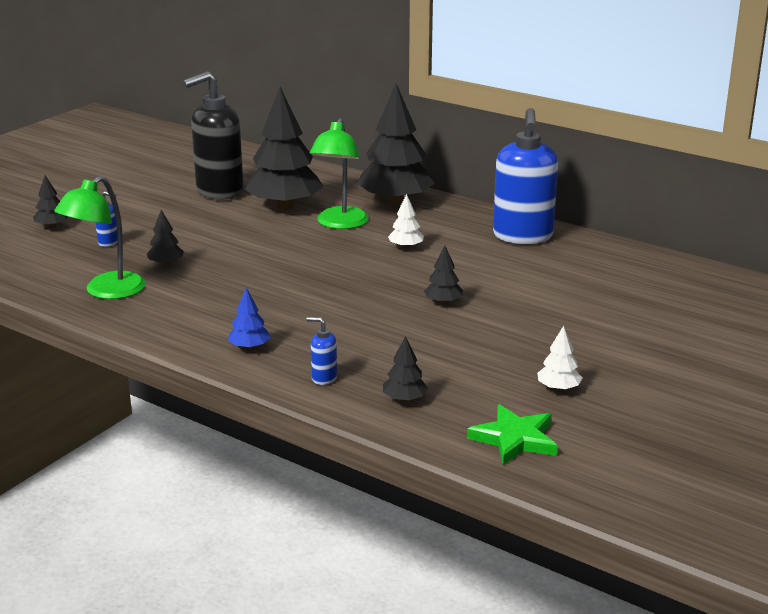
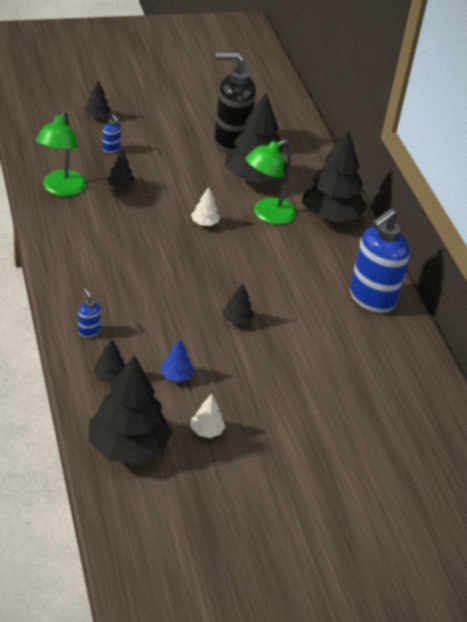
camera: 35 degrees right, 15 degrees up
(106, 292) = (61, 189): green lamp -> green lamp turned 60 degrees counterclockwise
(249, 347) = (80, 281): blue tree -> blue tree (176, 376)
(405, 247) = (280, 260): white tree -> white tree (204, 223)
(515, 439) = (128, 447): green star -> black tree

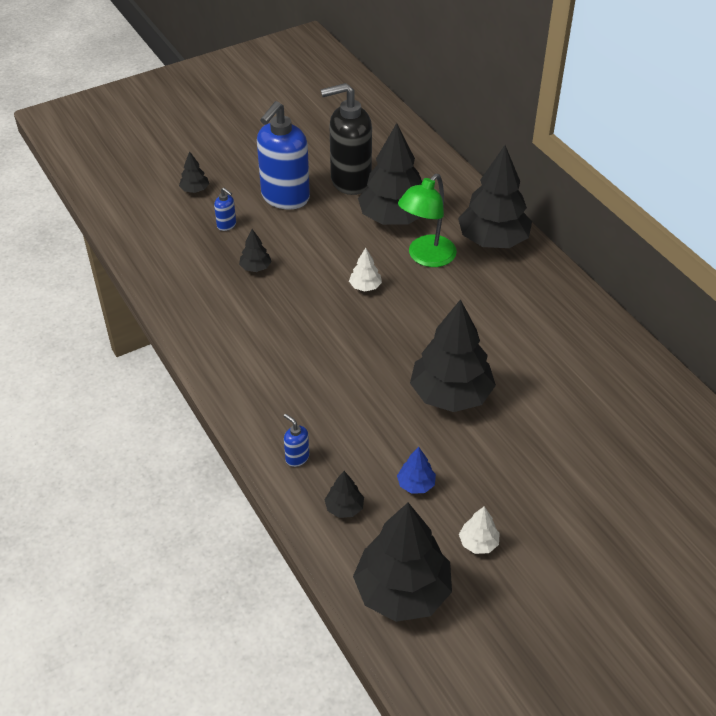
camera: 10 degrees left, 5 degrees up
(61, 189) = (192, 289): green lamp -> none
(237, 320) = (450, 394): black tree -> black tree, size x2.32
(371, 299) = (578, 326): blue soap dispenser -> blue soap dispenser (285, 198)

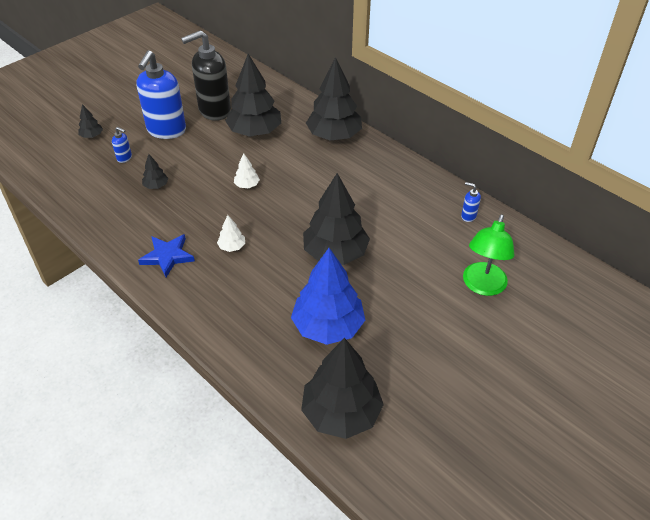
camera: 15 degrees left, 0 degrees up
(248, 359) = (167, 256): none -> blue star
(297, 457) = (227, 325): blue soap dispenser -> blue soap dispenser (468, 216)
(344, 508) = (276, 357): black tree -> none
(416, 484) = (328, 326): blue tree -> blue tree, size x2.32
(426, 257) = (287, 156): green lamp -> green lamp (482, 286)
(478, 543) = (389, 361): white tree -> white tree (232, 247)

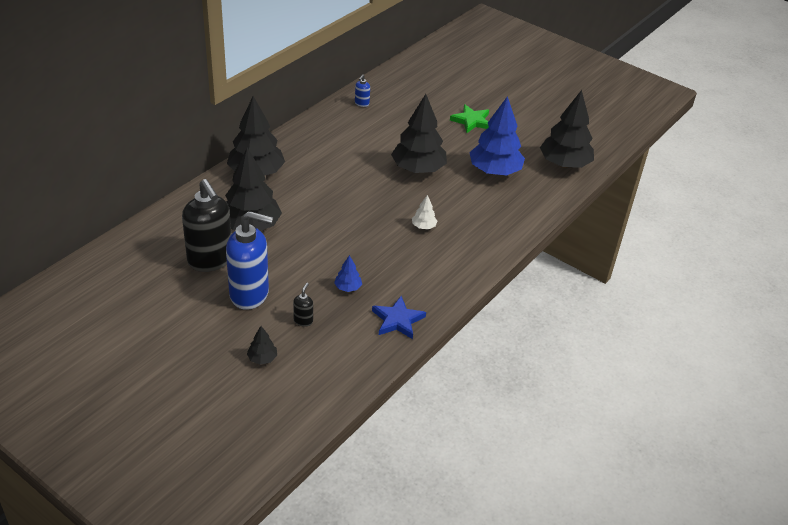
camera: 100 degrees left, 5 degrees down
(124, 158) = (303, 321): blue soap dispenser -> black soap dispenser
(156, 186) = (348, 287): black tree -> blue tree
(167, 256) = (444, 265): blue star -> blue star (397, 320)
(247, 185) = (339, 224): white tree -> none
(442, 319) = (471, 121): none -> green star
(482, 286) = (436, 102): green lamp -> none

